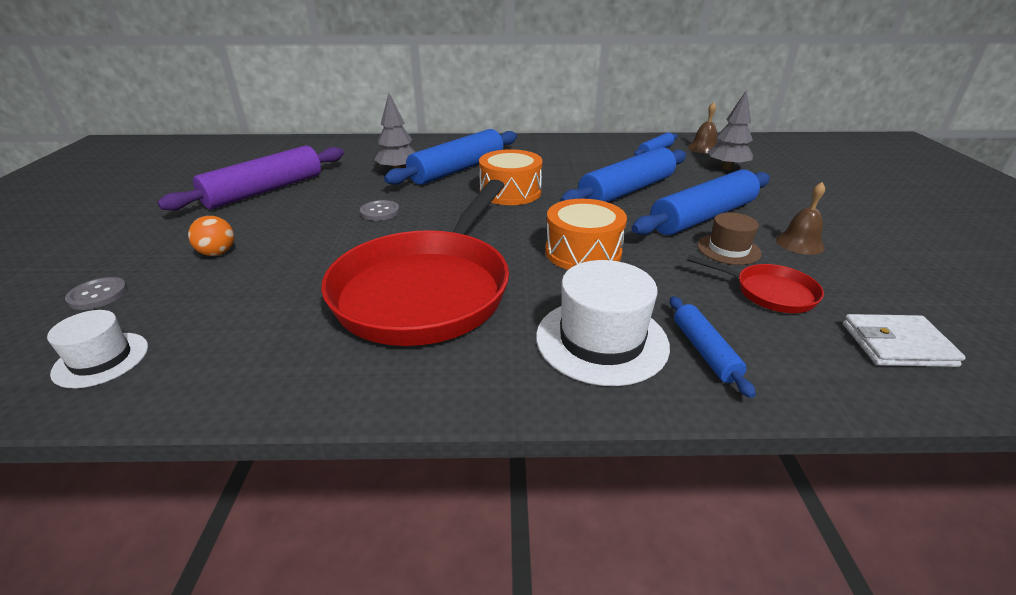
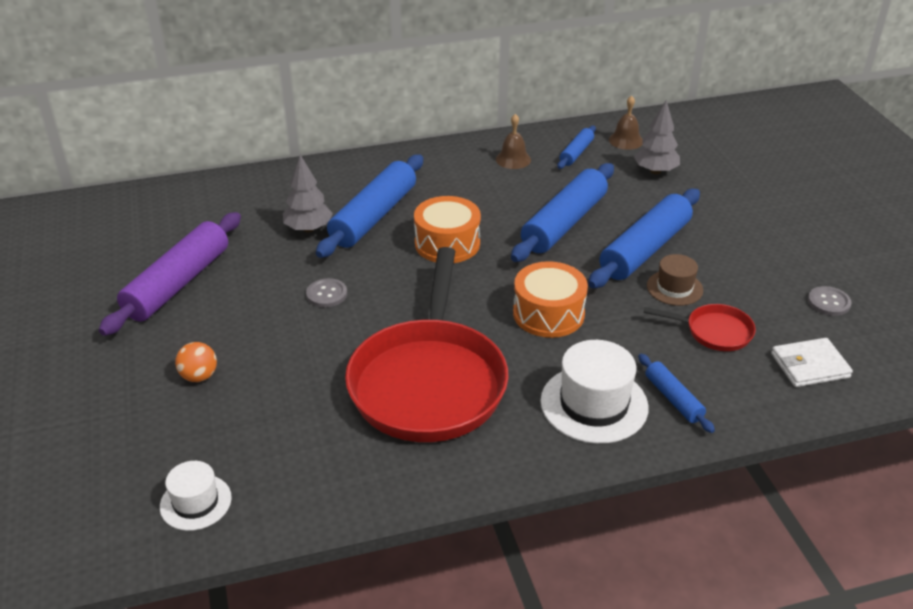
camera: 15 degrees left, 5 degrees up
(98, 295) = (125, 444): grey button -> grey button (828, 302)
(799, 243) = (734, 270): brown bell -> brown bell (513, 159)

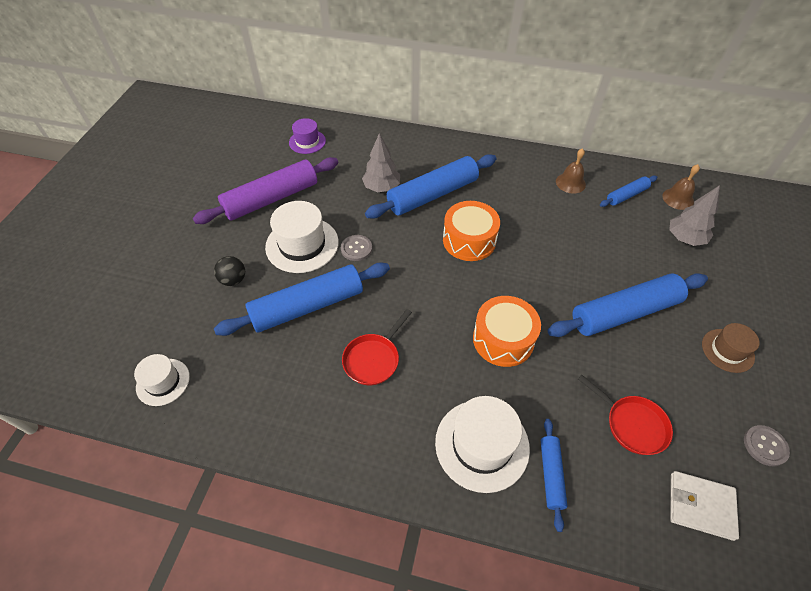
camera: 30 degrees right, 15 degrees up
(175, 213) = (307, 142): none -> purple hat
(199, 376) = (233, 280): orange ball -> black ball
(257, 313) = (302, 244): none -> white hat
(428, 382) = (373, 359): red pan -> red pan, size x0.44
(564, 223) = (572, 259): blue rolling pin -> blue rolling pin (307, 306)
(674, 288) = (625, 363): brown hat -> brown hat (727, 350)

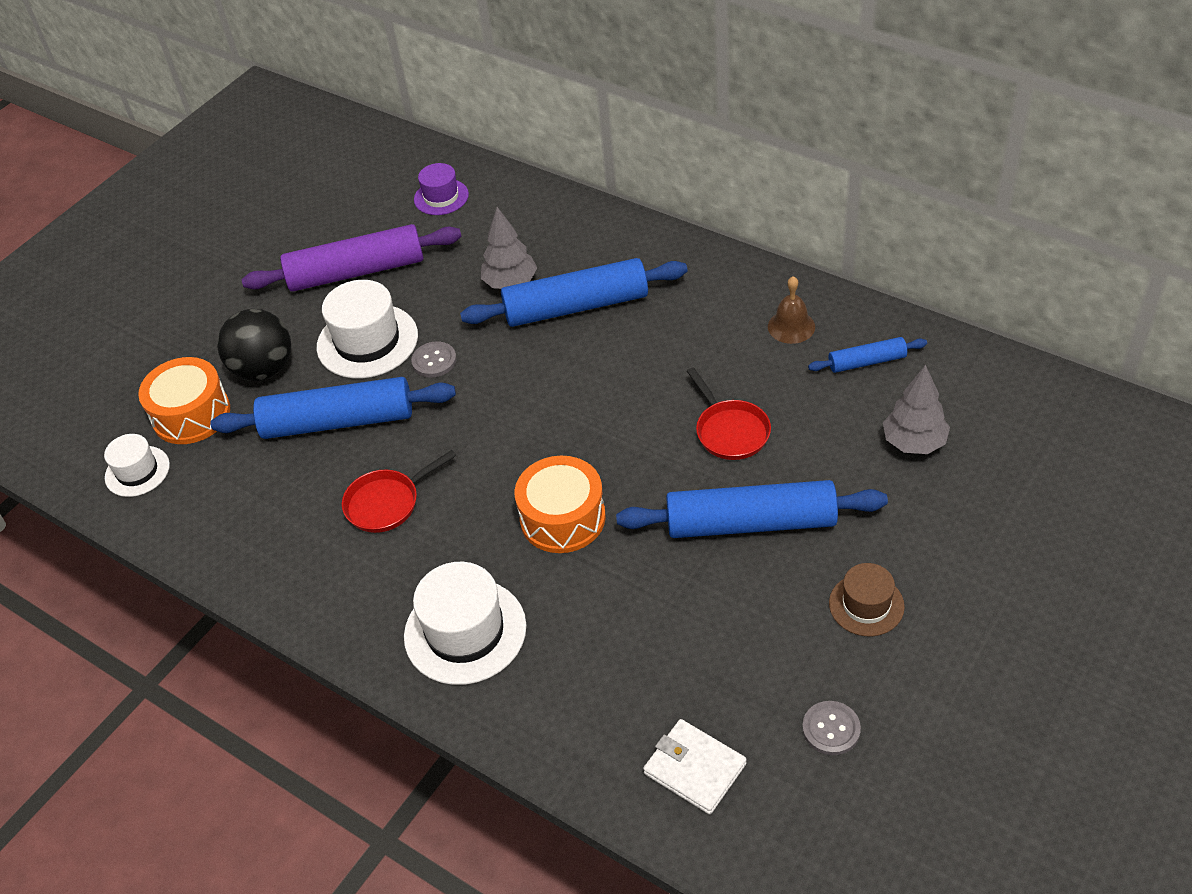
camera: 25 degrees right, 5 degrees down
(233, 280) = (264, 369): black ball -> black ball, size x1.79
(469, 240) = (591, 380): orange drum -> orange drum (191, 414)
(551, 475) = (529, 685): blue rolling pin -> none
(632, 424) = (668, 658): red pan -> red pan (730, 431)
(678, 198) = (946, 382): brown bell -> none

